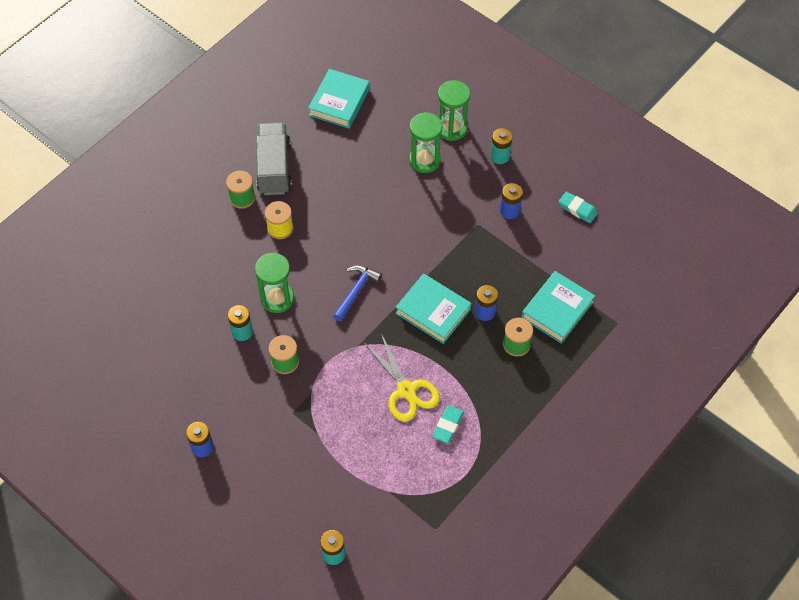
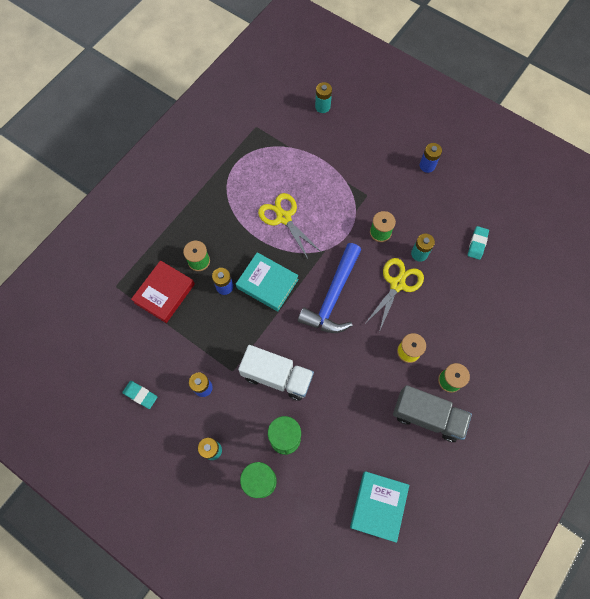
camera: 175 degrees right, 10 degrees up
(274, 168) = (427, 416): grey truck -> grey truck turned 60 degrees counterclockwise
(277, 299) = (397, 284): green hourglass -> yellow scissors
(356, 291) = (333, 296): blue hammer -> blue hammer, size x1.75
(429, 215) = (277, 377): none -> white truck
(448, 425) = (250, 194): turquoise eraser -> turquoise eraser (477, 244)
(557, 310) = (164, 293): turquoise book -> red book

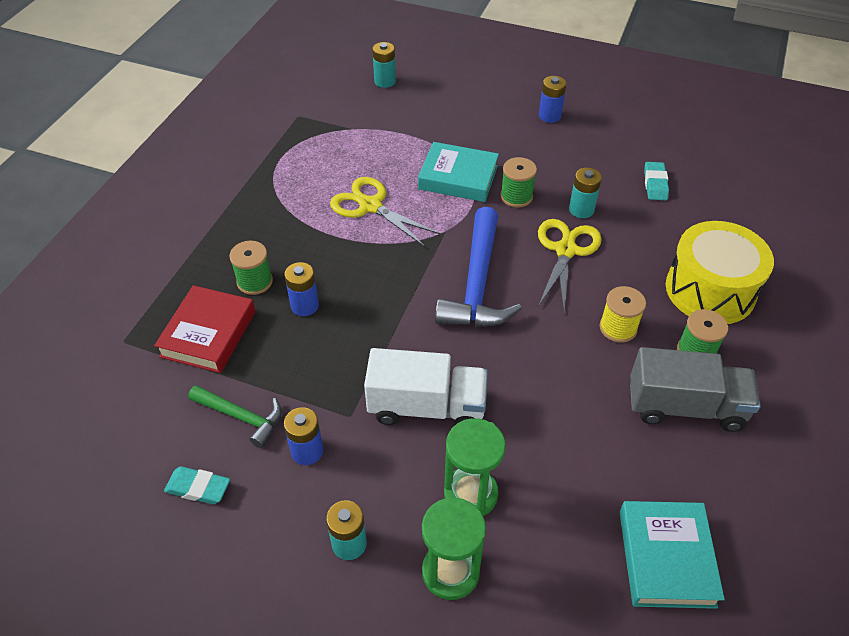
camera: 15 degrees left, 20 degrees down
(172, 356) = (241, 417): none -> green hammer
(267, 283) = (371, 288): turquoise book -> turquoise book (458, 177)
(478, 338) = (710, 290): none -> yellow drum

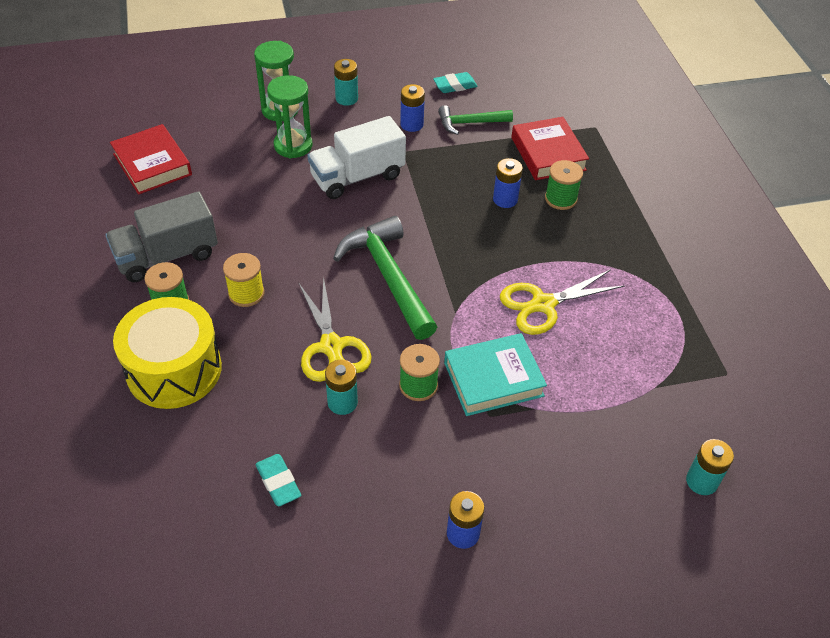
camera: 145 degrees right, 0 degrees up
(370, 206) = (543, 304): yellow scissors -> yellow scissors turned 150 degrees clockwise
(477, 283) = (389, 277): blue hammer -> green hammer
(666, 558) = (152, 164): turquoise book -> red book

